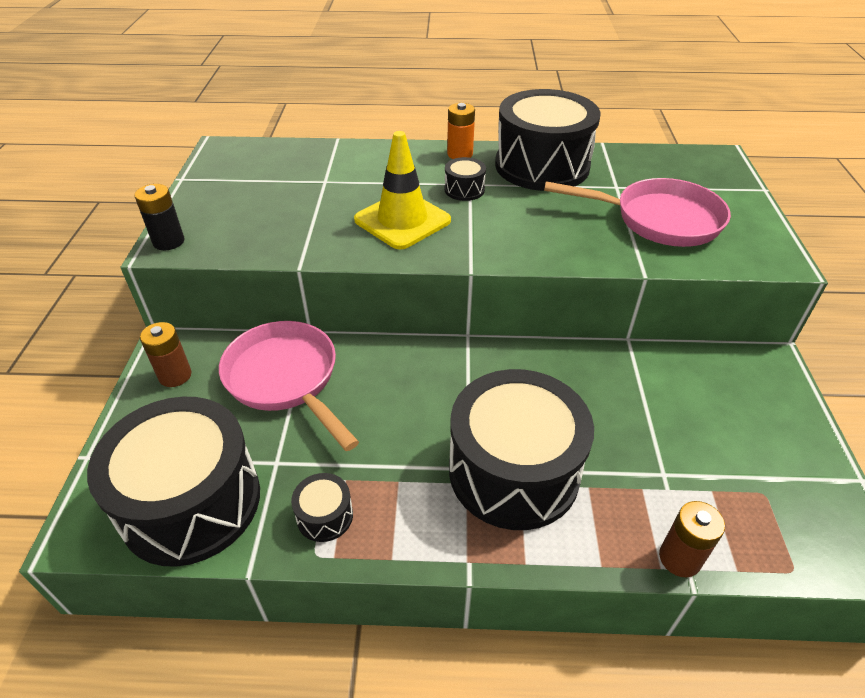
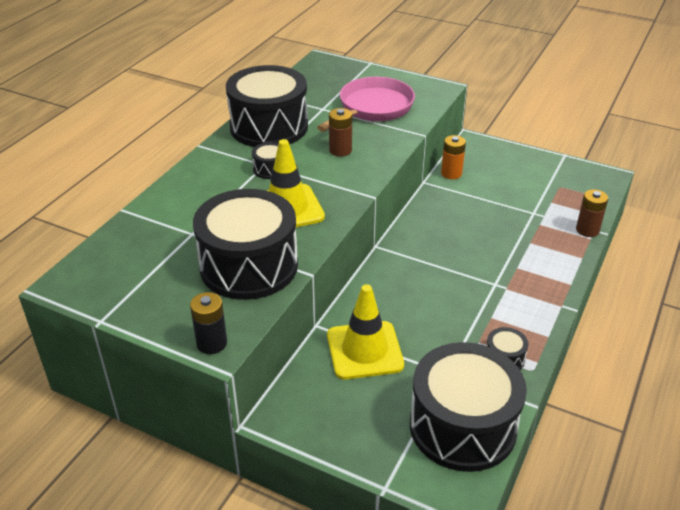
camera: 65 degrees left, 5 degrees down
(175, 375) = (318, 418): brown battery -> brown battery (340, 150)
(286, 379) = (364, 350): pink pan -> yellow traffic cone
(460, 154) = (216, 156): orange battery -> orange battery (451, 173)
(513, 471) = (506, 266): black drum -> black drum (249, 266)

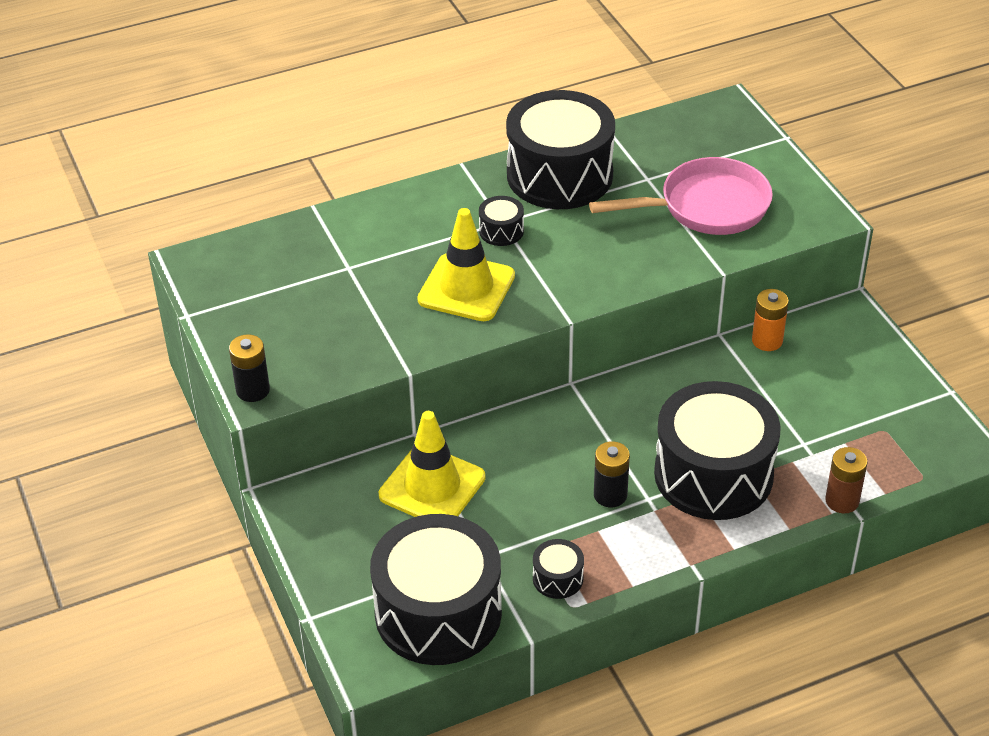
camera: 40 degrees right, 5 degrees up
(249, 266) = (363, 332): black drum -> black drum (713, 474)
(340, 150) = (602, 245): brown battery -> none
(473, 294) = (610, 495): none -> black battery

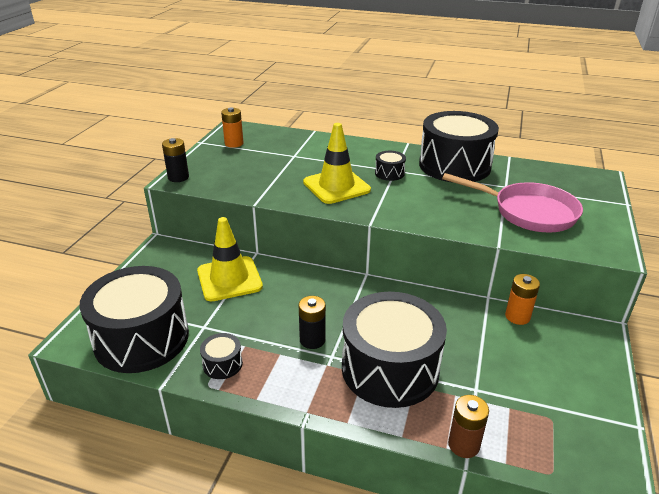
camera: 40 degrees right, 10 degrees down
(237, 292) = (234, 143): none -> orange battery

